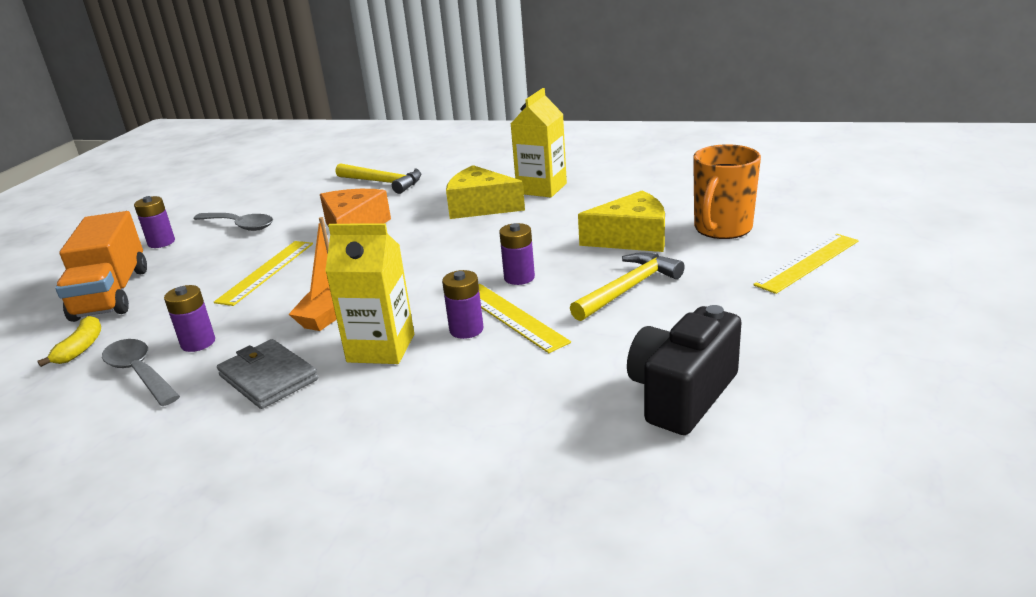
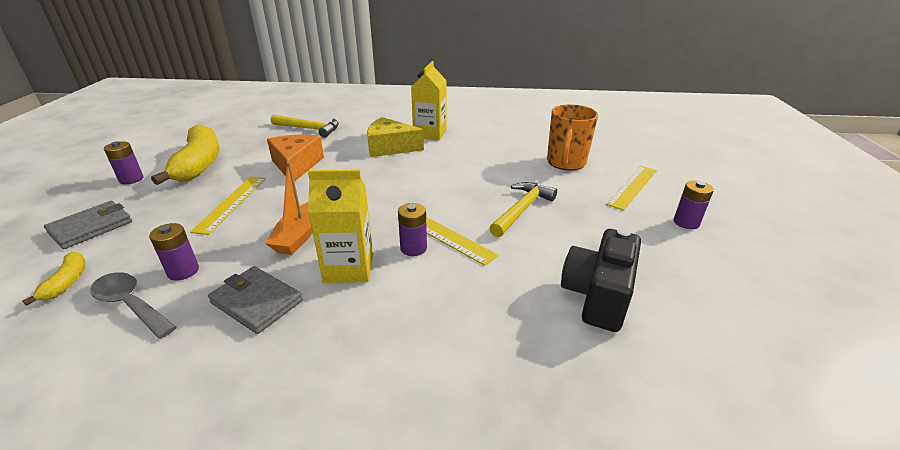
camera: 15 degrees left, 5 degrees up
(112, 294) = (91, 227): orange truck -> grey wallet
(239, 226) = (199, 164): grey spoon -> yellow banana
(519, 277) = (439, 203): purple battery -> purple battery (686, 222)
(631, 238) = (508, 170): yellow cheese -> none

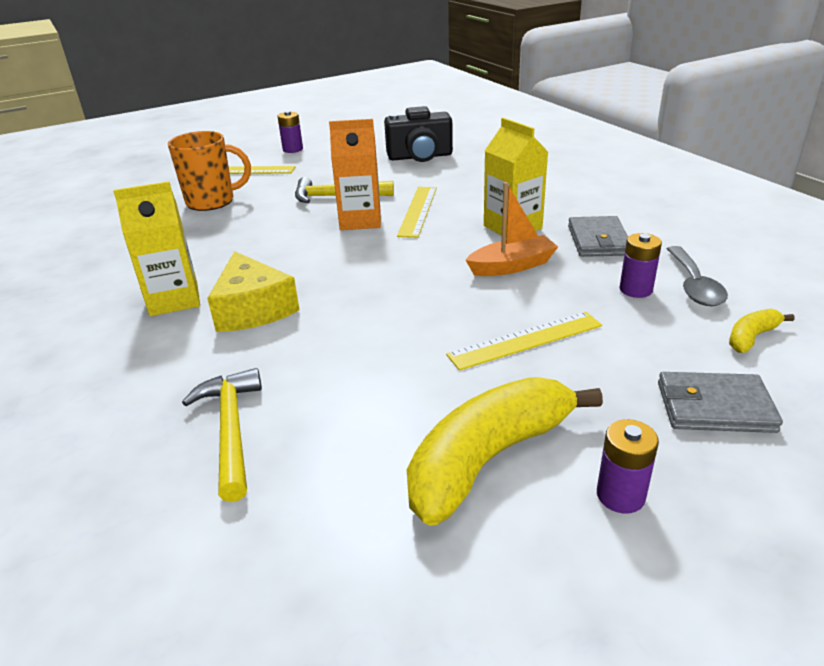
camera: 120 degrees left, 0 degrees up
(296, 165) = (384, 353): orange cheese -> none
(413, 248) = (452, 215): purple battery -> none
(459, 205) = (360, 220): none -> orange carton

